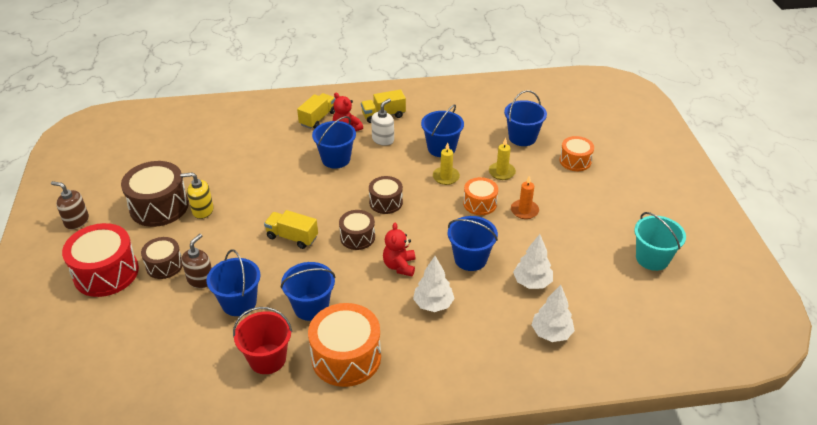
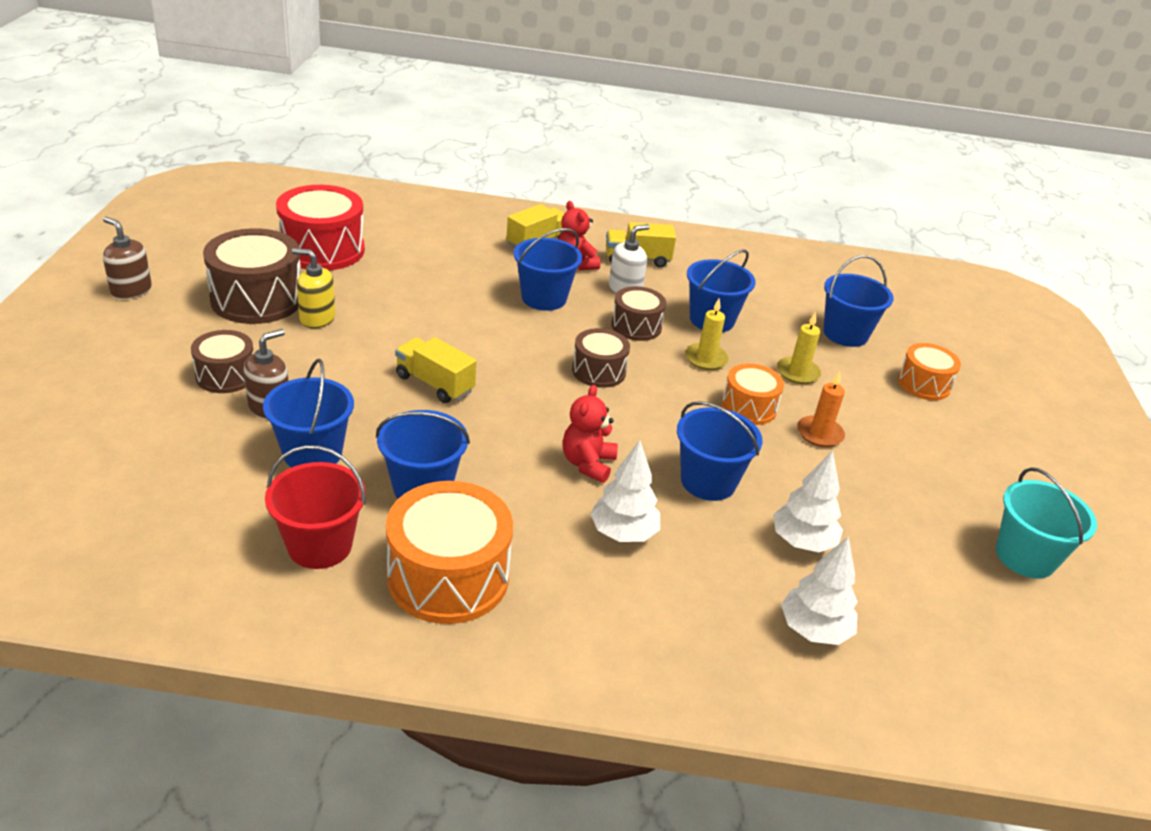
camera: 10 degrees right, 5 degrees down
(106, 273) = (136, 365): red drum -> red drum (322, 249)
(357, 237) = (536, 407): brown drum -> brown drum (636, 326)

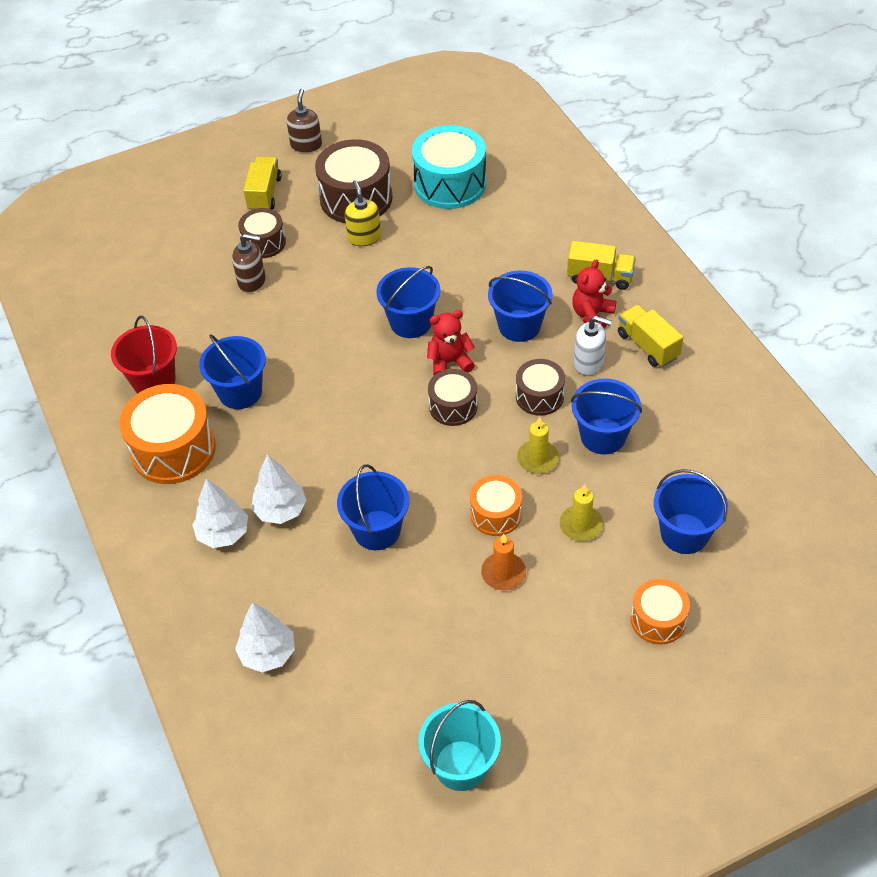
camera: 65 degrees right, 15 degrees up
(312, 453) = (227, 326): blue bucket -> blue bucket (410, 322)
(322, 249) = (450, 184): red drum -> turquoise drum
(434, 384) = (349, 334): yellow truck -> yellow truck (264, 194)
(588, 464) = (336, 456): red teddy bear -> red teddy bear (449, 362)
(802, 542) = (355, 612): white tree -> white tree (223, 533)

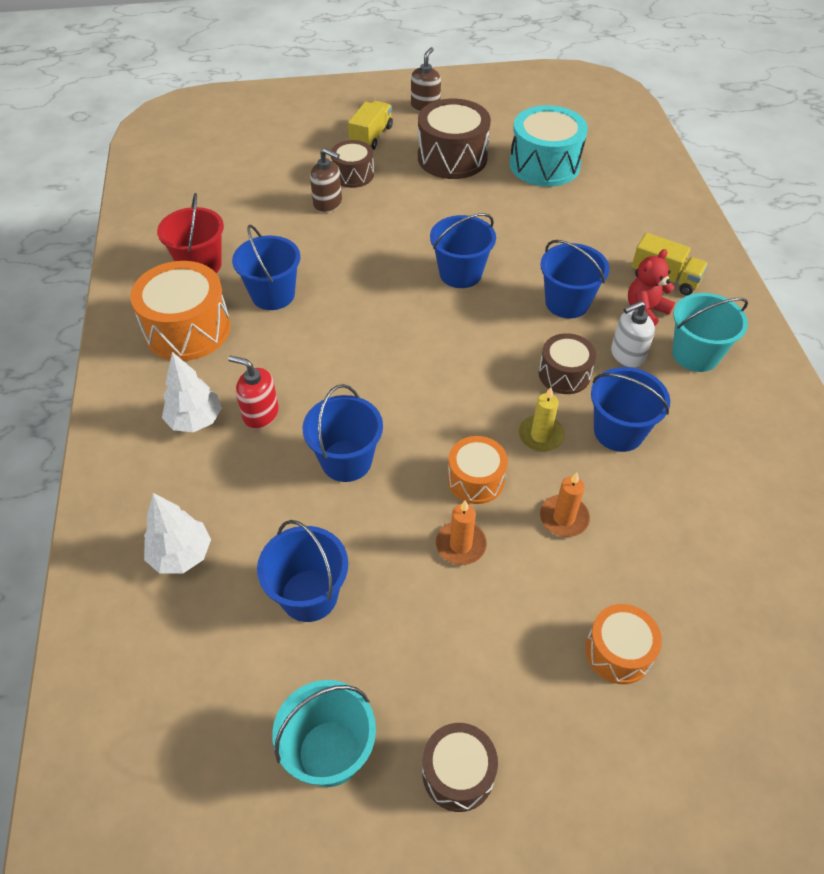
camera: 15 degrees right, 0 degrees up
(281, 510) = (260, 414): white tree -> red soap dispenser
(364, 237) = (446, 191): yellow soap dispenser -> none
(449, 362) = (484, 319): red teddy bear -> none
(453, 406) = (472, 361): brown drum -> brown drum (458, 773)
(581, 525) = (564, 518): yellow candle -> orange candle
(589, 363) = (627, 355): white soap dispenser -> white soap dispenser turned 120 degrees clockwise
(648, 346) = (695, 354): yellow truck -> turquoise bucket
(684, 533) = (678, 561): blue bucket -> blue bucket (309, 595)

